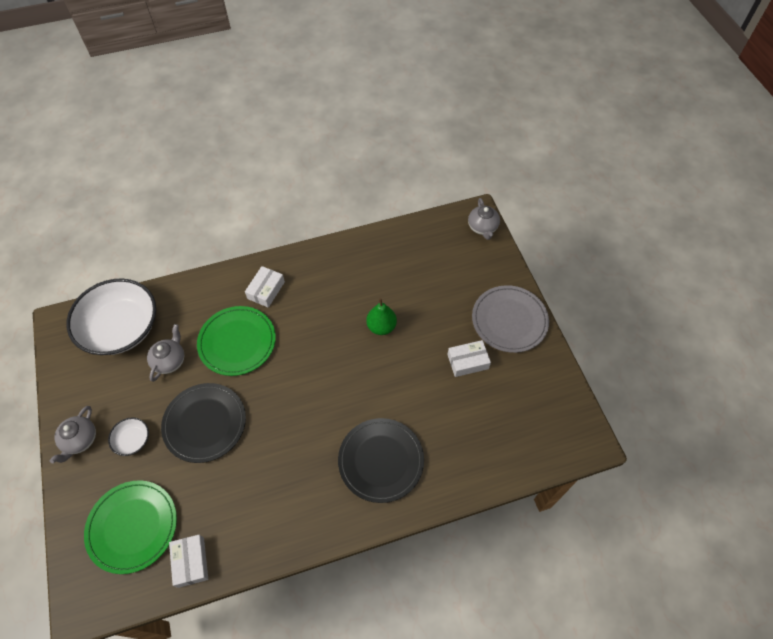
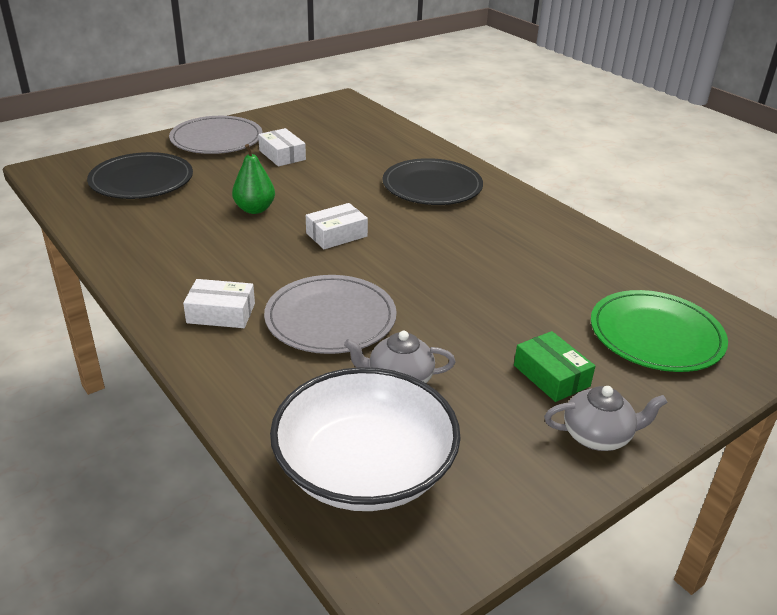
camera: 110 degrees left, 25 degrees down
(132, 440) = (551, 376): white bowl -> green box
(191, 562) = (645, 278): white box -> white box (336, 235)
(205, 423) = (476, 314): black plate -> black plate (141, 180)
(237, 342) = (330, 318): green plate -> grey plate
(482, 227) = (70, 164): grey teapot -> none

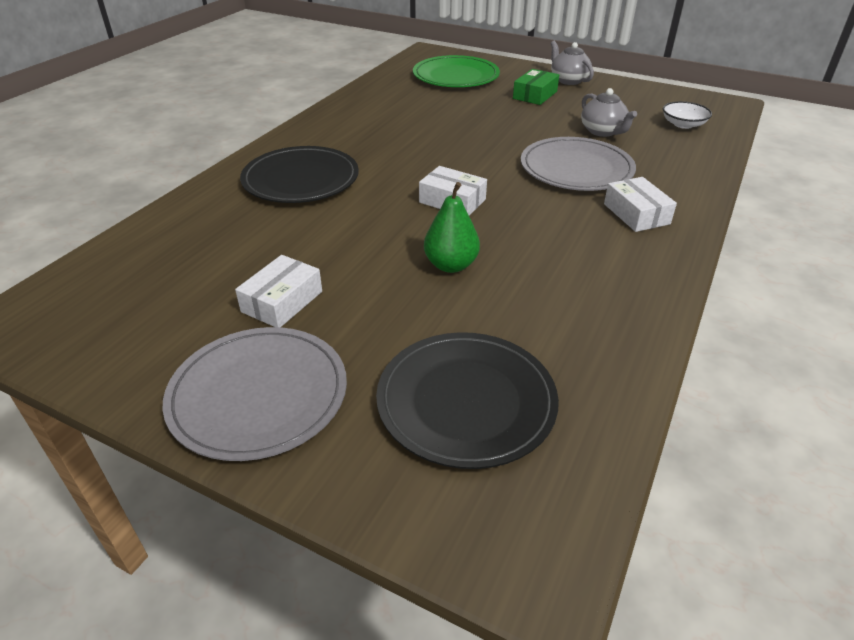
camera: 115 degrees left, 5 degrees up
(364, 468) = (683, 124): white bowl -> white bowl, size x0.42

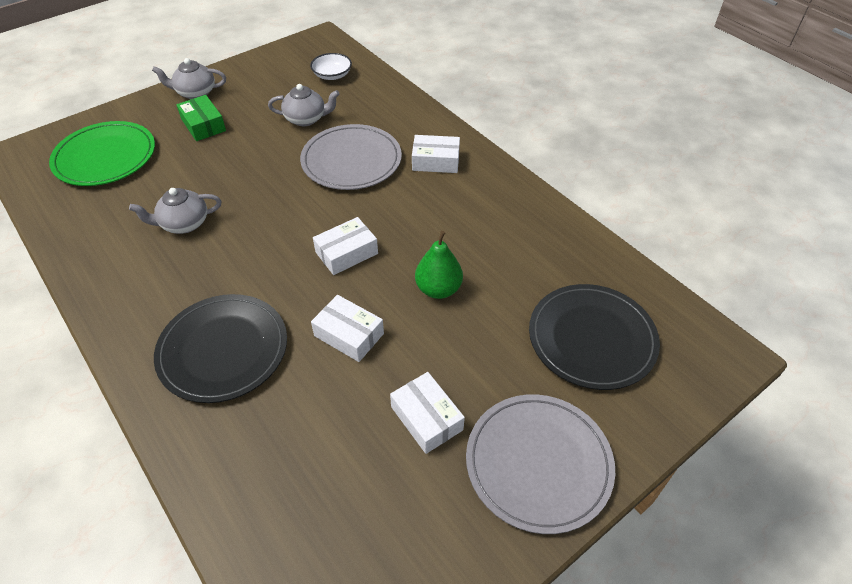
camera: 65 degrees left, 10 degrees up
(355, 230) = (349, 334): none -> white box
(417, 123) = (184, 224): none -> grey teapot

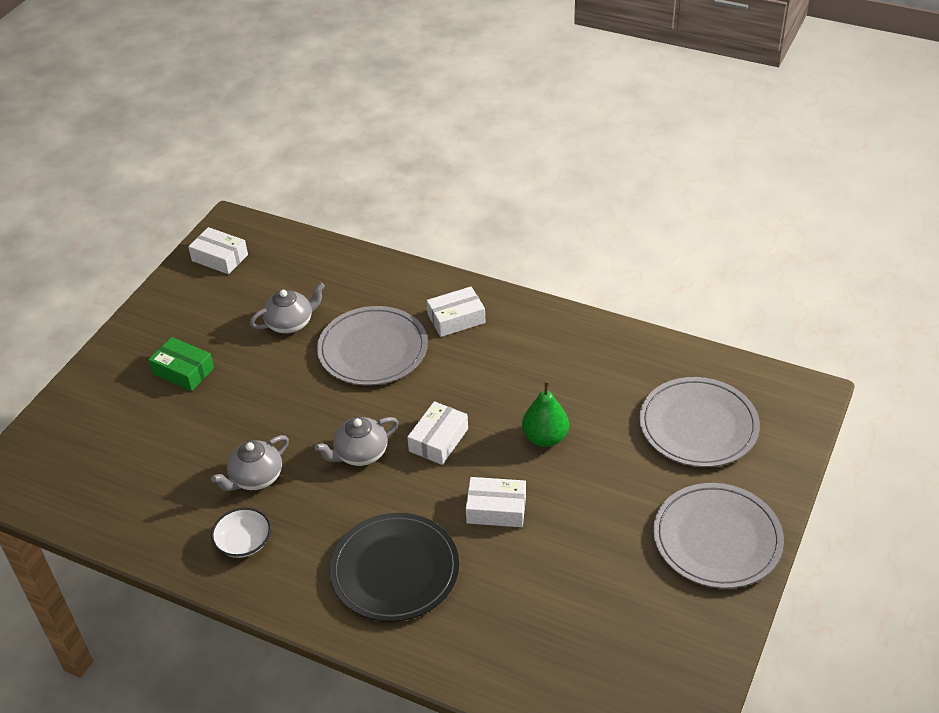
camera: 25 degrees left, 5 degrees down
(105, 157) = (104, 446): green plate -> none
(195, 93) = (141, 339): grey teapot -> grey teapot (360, 454)
(332, 75) = (278, 264): white bowl -> white bowl (243, 542)
(426, 418) = (610, 545): white box -> white box (220, 258)
(592, 338) = (698, 425): black plate -> grey plate

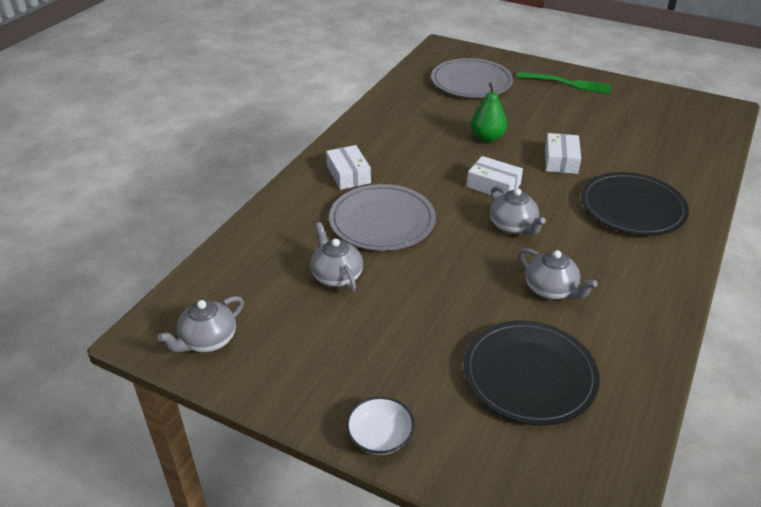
camera: 90 degrees left, 5 degrees down
(149, 453) = (529, 375): none -> black plate
(183, 371) = (402, 357): green box -> none
(220, 258) = (207, 340): white box -> grey teapot
(243, 542) = (629, 293): white bowl -> white bowl (380, 436)
(717, 538) = (567, 83): grey plate -> green fork

